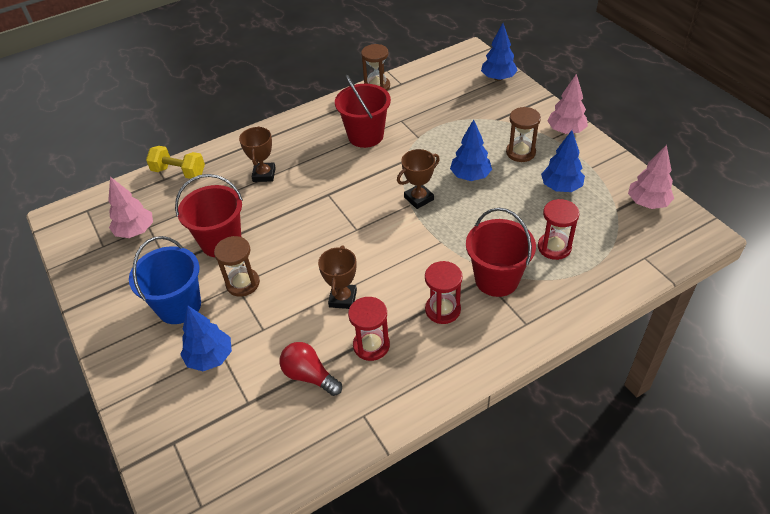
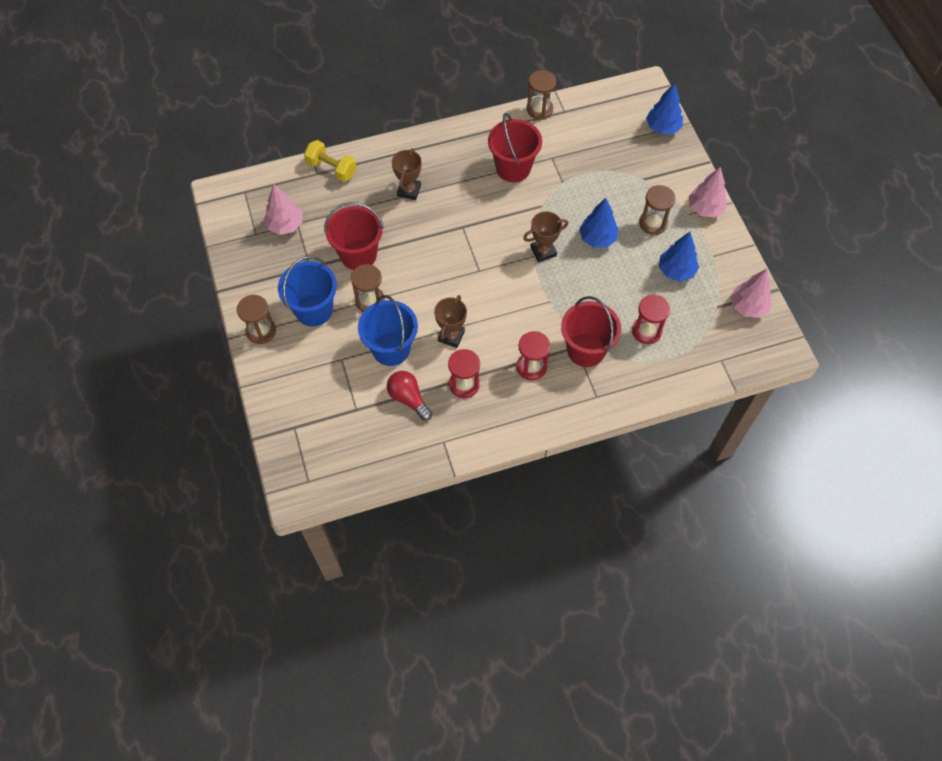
camera: 10 degrees right, 15 degrees up
(119, 342) = (261, 331): none -> brown hourglass
(210, 358) = (332, 363): blue tree -> none
(277, 327) = (391, 349): none -> blue bucket

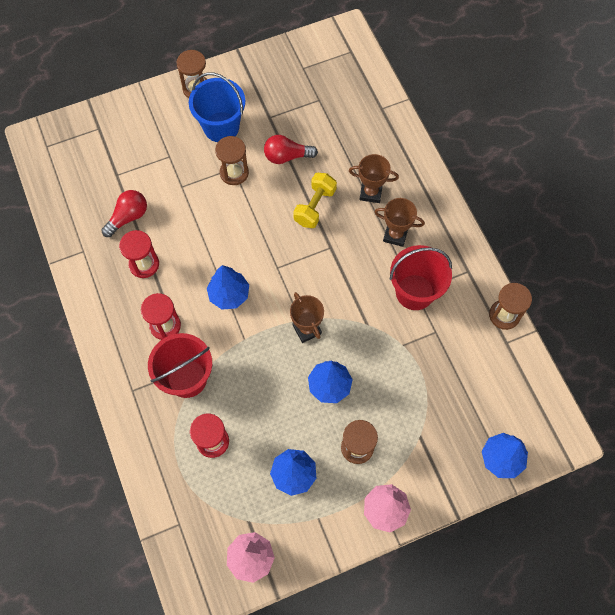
camera: 85 degrees right, 5 degrees up
(285, 225) = (315, 90): pink tree -> none
(331, 169) = (389, 120): yellow dumbbell -> yellow dumbbell (315, 206)
(358, 255) = (286, 156): red bucket -> red light bulb
(391, 349) = (181, 196): blue bucket -> none
(451, 336) = (198, 248): brown trophy -> brown trophy (395, 235)
(503, 311) = (229, 294): none -> blue tree

